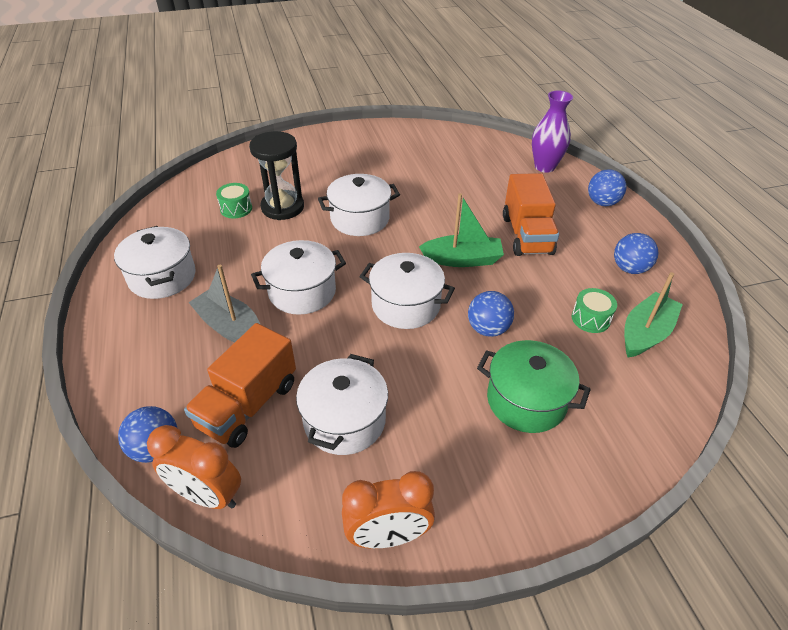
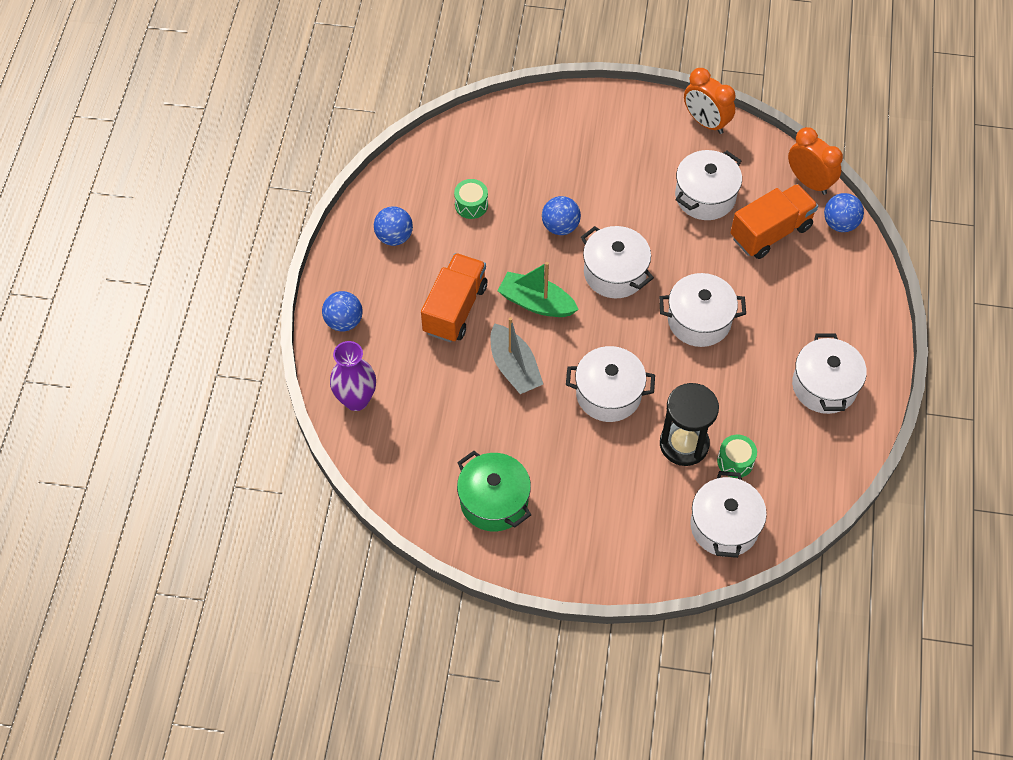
camera: 155 degrees left, 15 degrees up
(230, 327) = (771, 305): grey boat -> grey boat (514, 367)
(235, 175) = (724, 526): none -> white pot
(388, 536) = (705, 122): orange clock -> orange clock turned 150 degrees counterclockwise
(526, 400) = (570, 164): green pot -> green pot (494, 501)
(645, 333) = (440, 178): green boat -> none

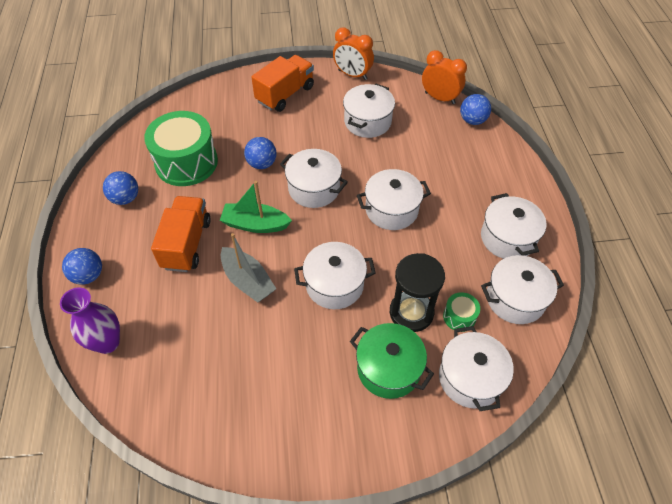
camera: 15 degrees left, 5 degrees down
(471, 205) = (186, 162): green drum -> green drum, size x2.28
(494, 501) = (254, 408): green pot -> green pot (388, 369)
(770, 232) = (424, 136): orange truck -> orange truck (285, 94)
(805, 457) = (515, 299): none -> white pot

